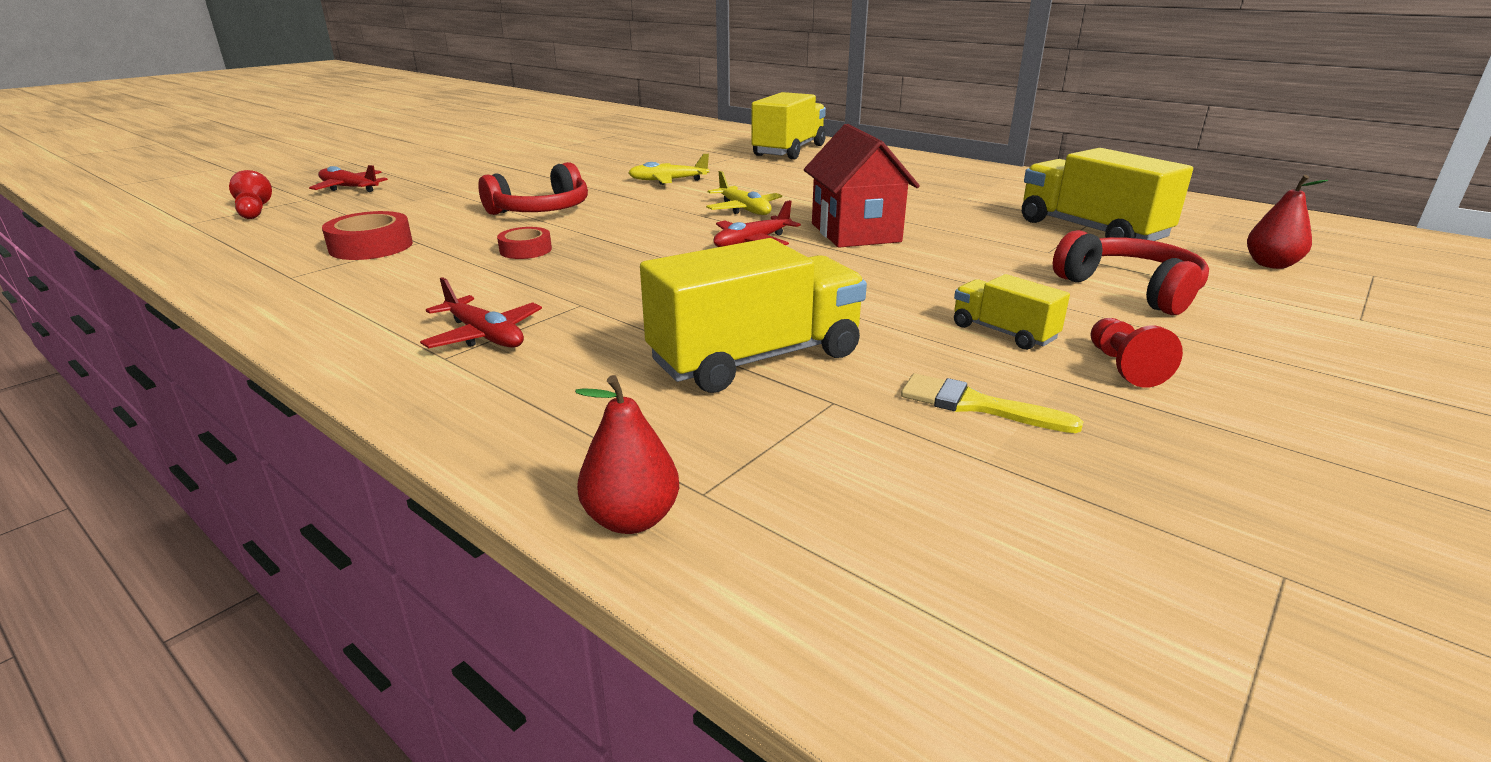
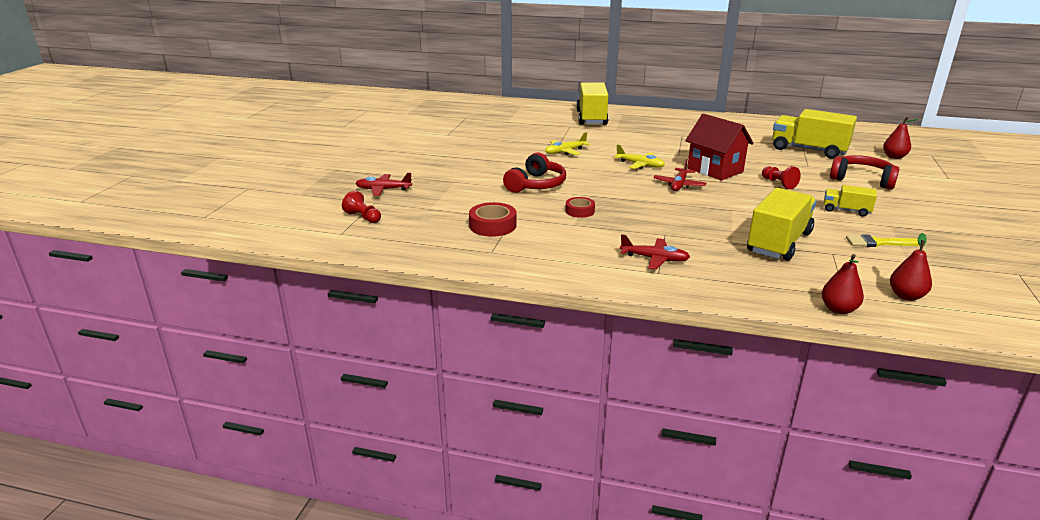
camera: 25 degrees left, 0 degrees up
(849, 537) = (906, 296): none -> red pear
(1123, 367) = (902, 216): red pawn -> red pawn (778, 183)

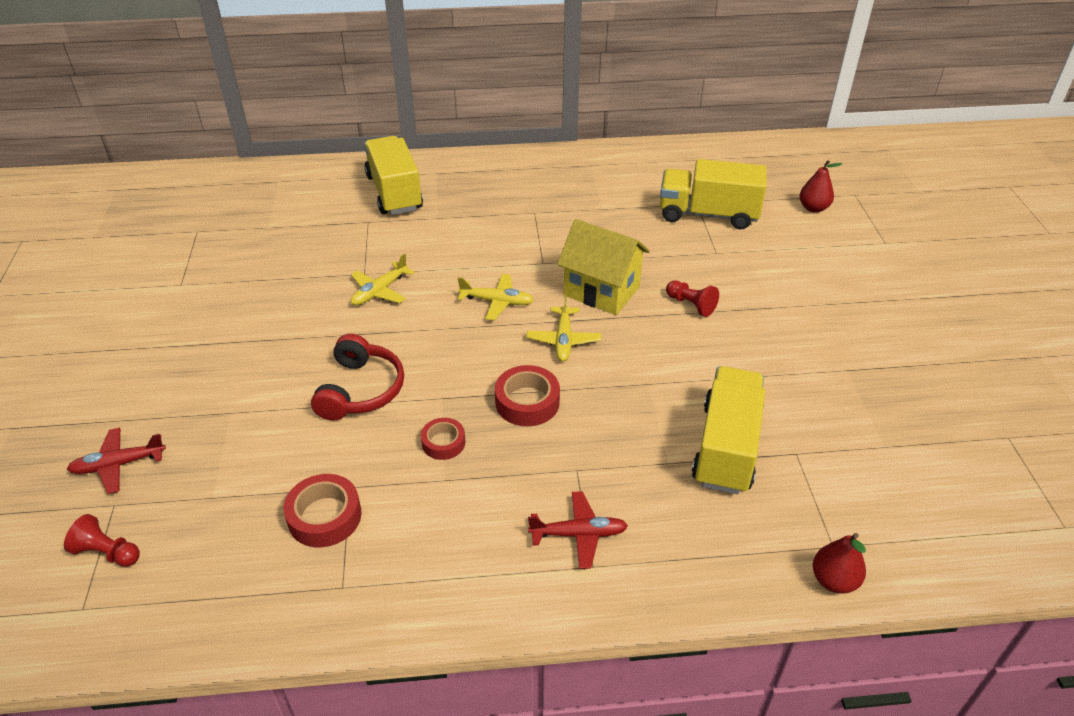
camera: 20 degrees left, 15 degrees up
(643, 204) = (527, 402): none -> red tape
(679, 185) = (563, 340): red plane -> yellow plane
(715, 170) = (601, 291): red house -> yellow house
(846, 210) = (788, 348): yellow truck -> none
(862, 180) = (789, 271): red headphones -> none
(878, 243) = (842, 413): yellow brush -> none
(906, 296) = (901, 524): red pear -> none

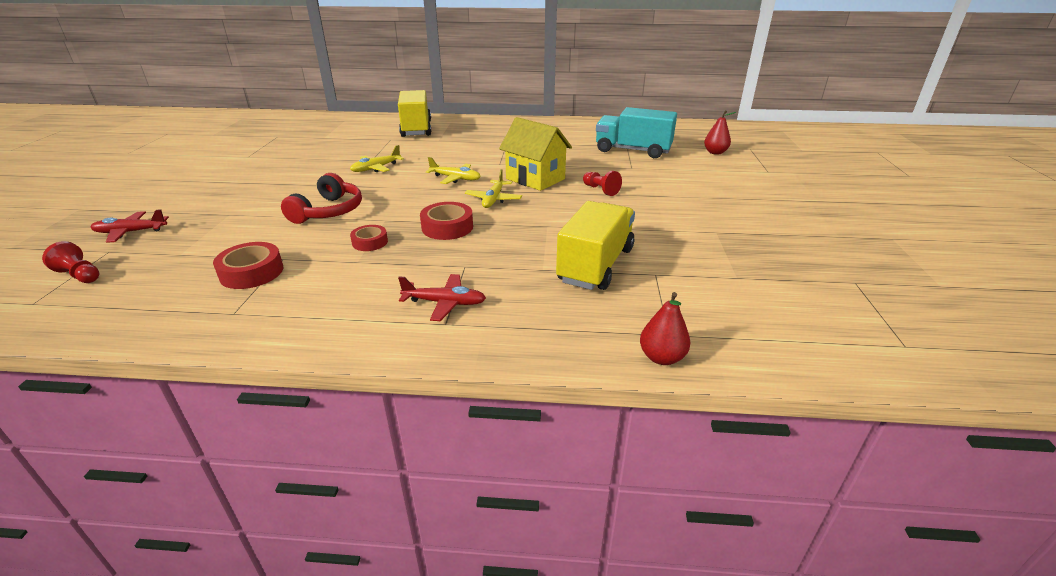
camera: 10 degrees right, 10 degrees down
(708, 214) = (633, 150): yellow truck -> turquoise truck

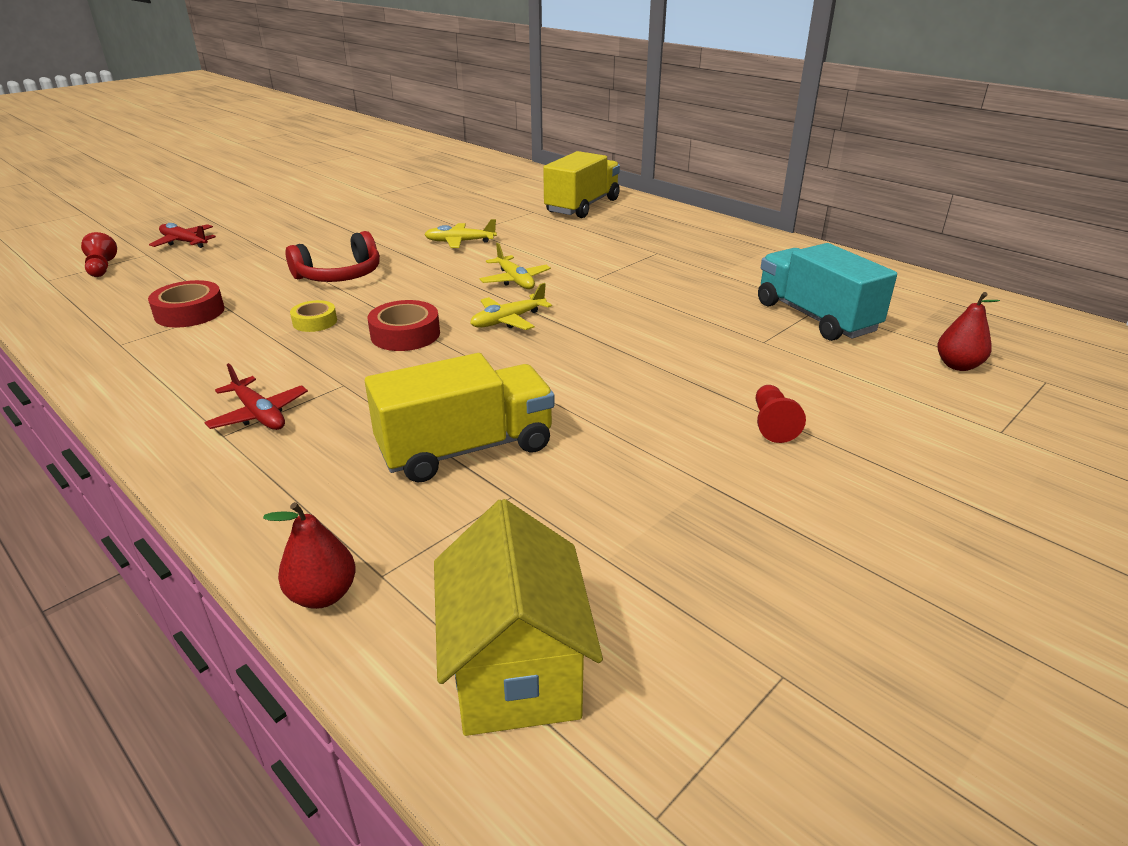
camera: 40 degrees right, 0 degrees up
(370, 242) = (315, 322): red tape -> yellow tape
(535, 179) = (602, 312): yellow house -> yellow house (516, 671)
(600, 190) = (657, 357): red pawn -> red pawn (772, 424)

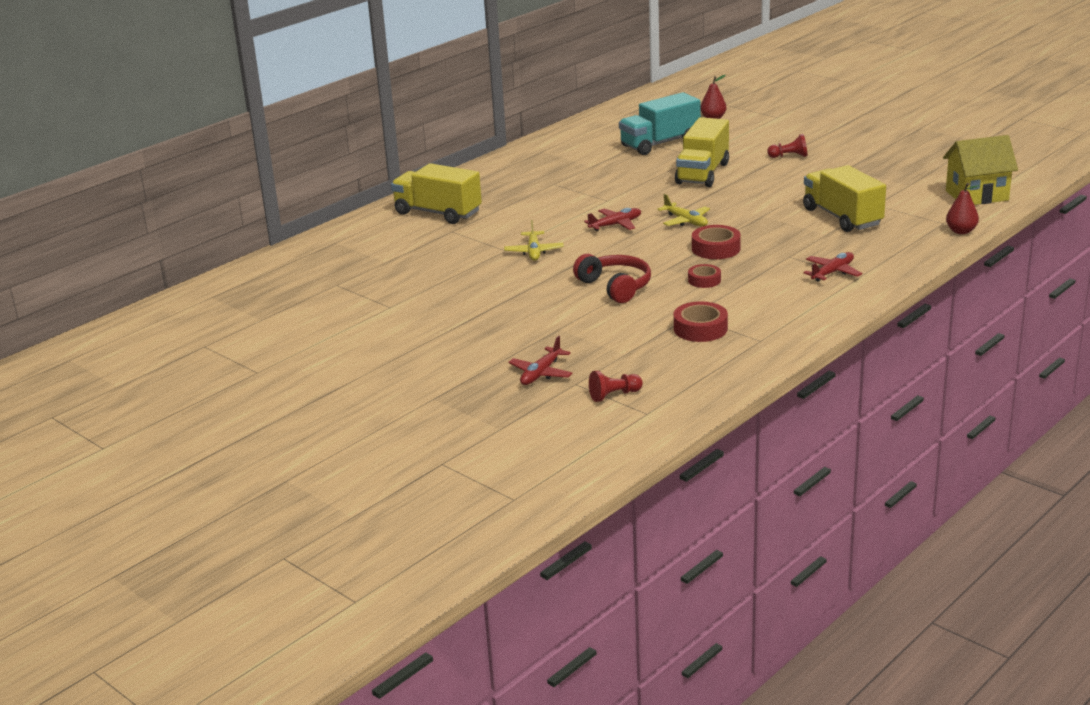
camera: 90 degrees left, 5 degrees down
(315, 322) = (704, 280): yellow tape -> red tape
(515, 280) = (615, 225): yellow plane -> red plane
(688, 341) = (702, 173): none -> yellow truck

